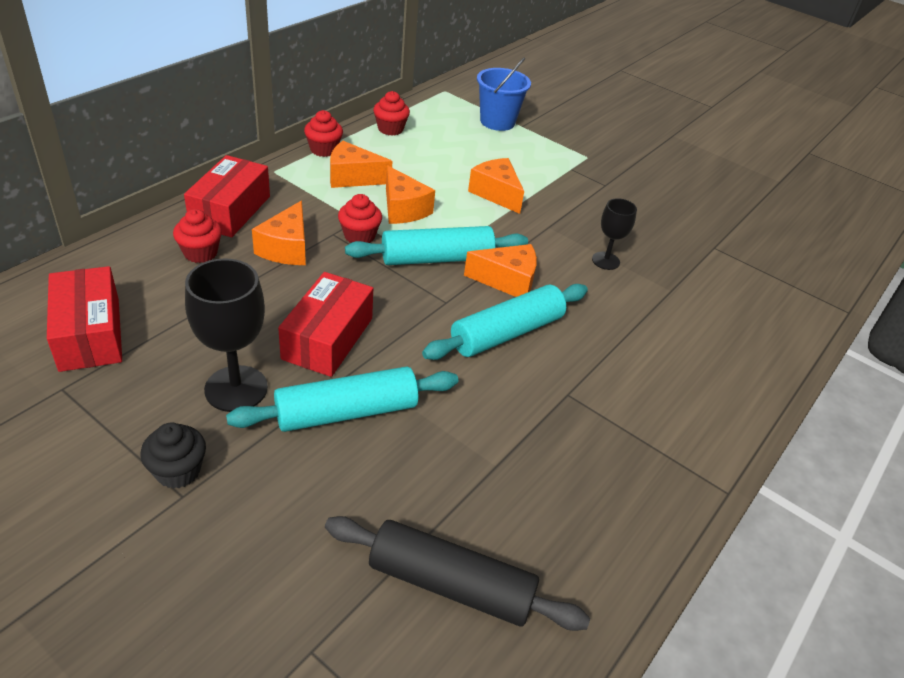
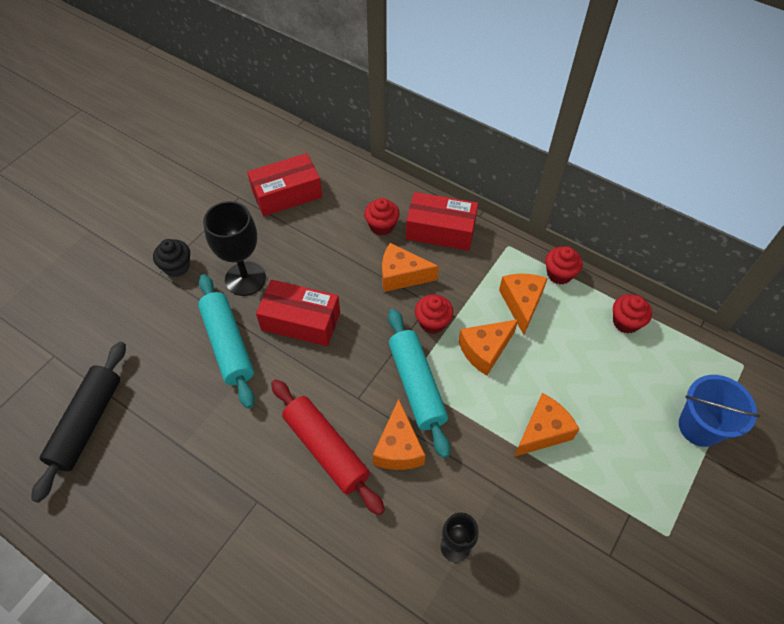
camera: 90 degrees right, 15 degrees up
(506, 333) = (326, 449): turquoise rolling pin -> red rolling pin

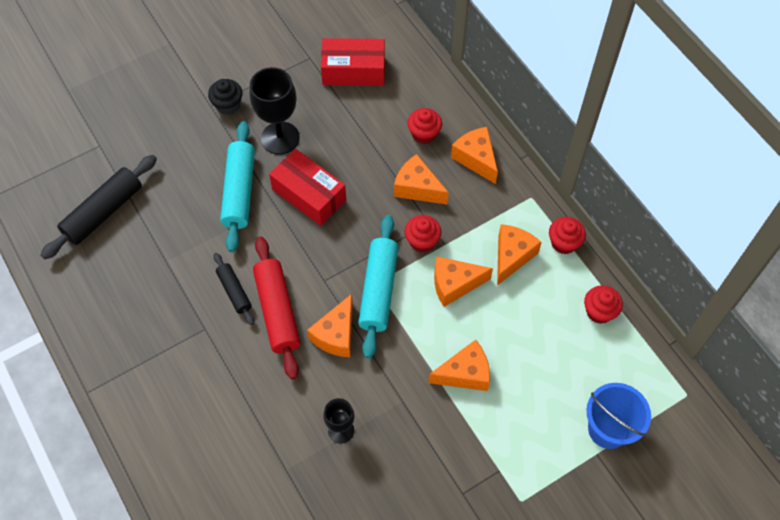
camera: 25 degrees right, 5 degrees up
(271, 448) = (234, 291): none -> black rolling pin
(440, 230) = (476, 159): red box -> orange cheese

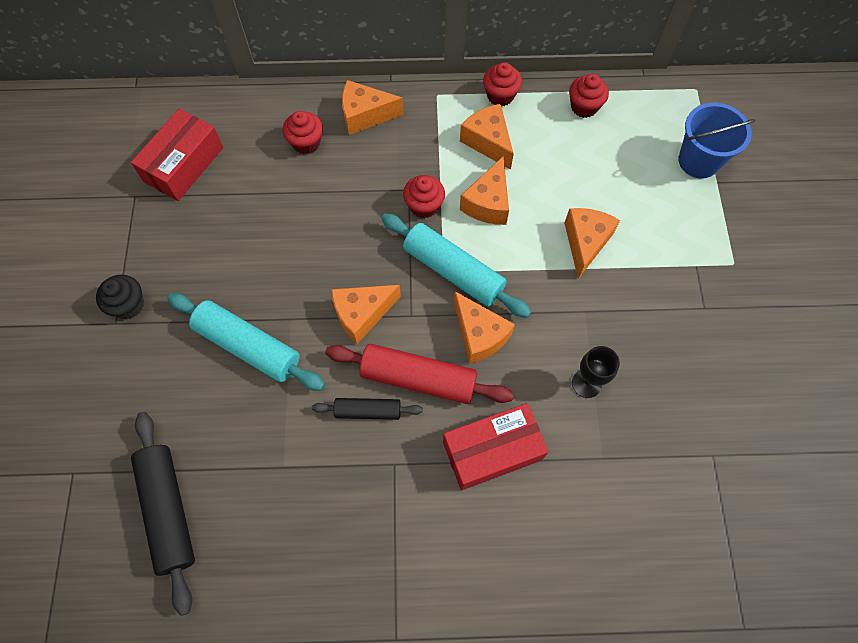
camera: 60 degrees left, 5 degrees up
(280, 138) = (212, 273): black goblet -> none
(309, 195) = (301, 280): red box -> red box (492, 450)
(417, 188) = (362, 179): orange cheese -> orange cheese (362, 314)

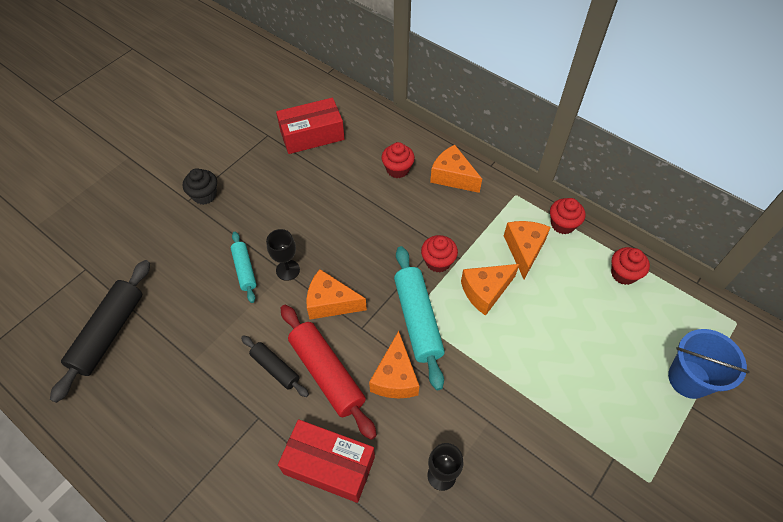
camera: 40 degrees right, 10 degrees down
(248, 346) = (244, 270): turquoise rolling pin -> turquoise rolling pin, size x0.57
(291, 315) = (288, 270): none -> black goblet
(585, 243) = (535, 372): orange cheese -> none

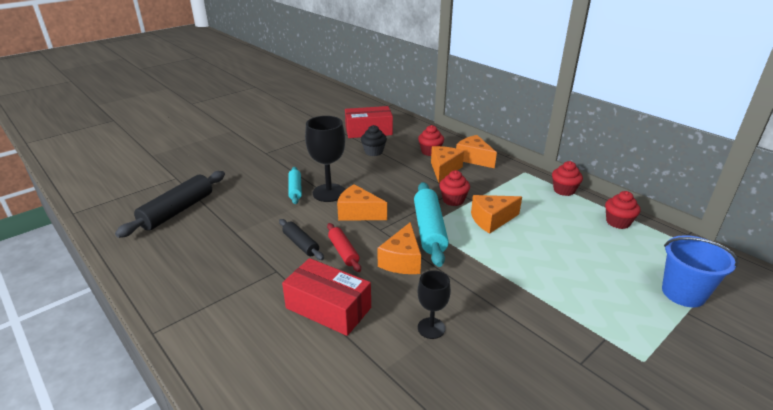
camera: 10 degrees right, 25 degrees down
(204, 195) = (279, 151): black cupcake -> black cupcake (373, 152)
(288, 270) = (329, 193): black goblet -> black goblet, size x1.70
(327, 373) = (343, 252): red rolling pin -> red rolling pin, size x0.57
(524, 250) = (528, 201): orange cheese -> orange cheese (444, 169)

